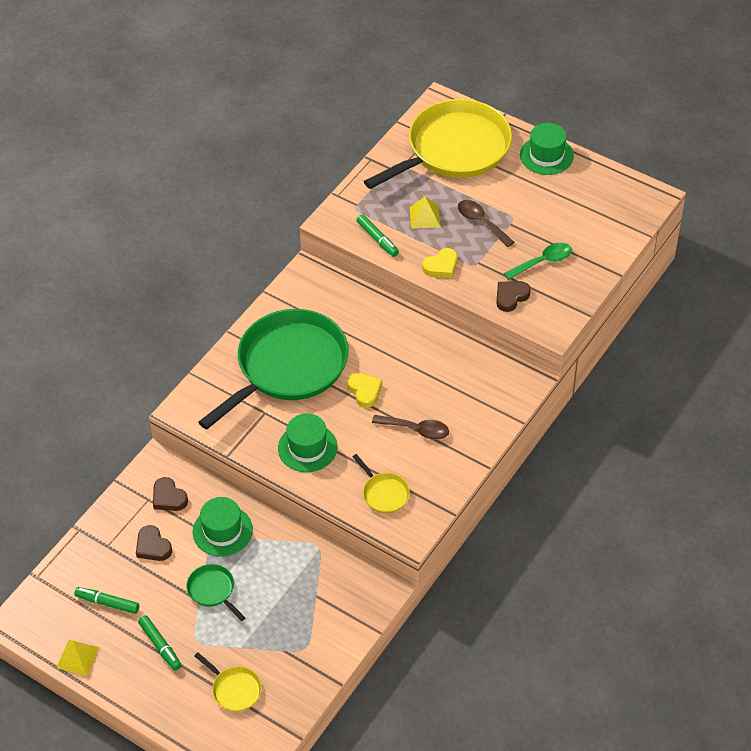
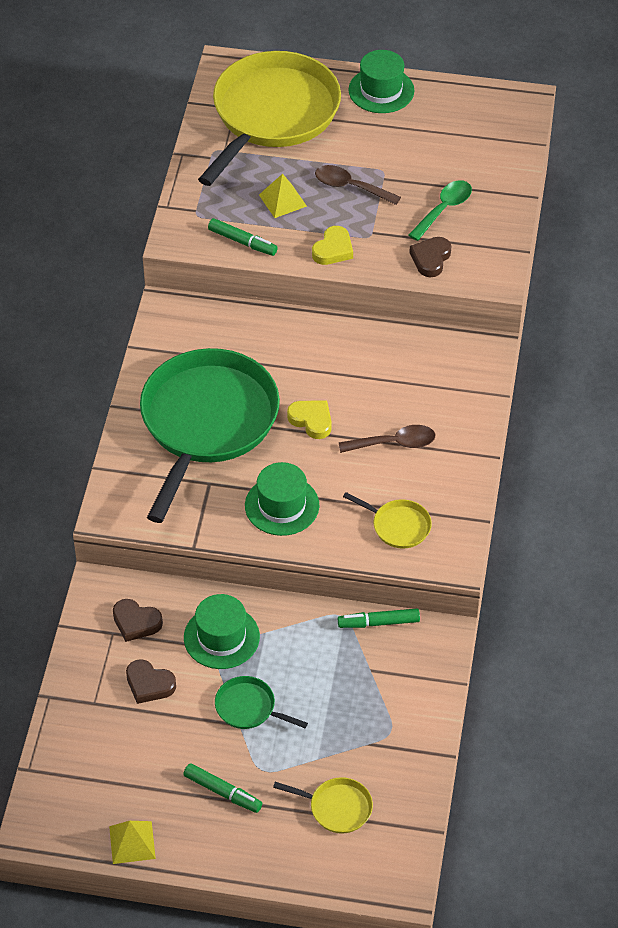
camera: 25 degrees left, 0 degrees up
(107, 603) = (132, 767): green marker -> green marker (378, 622)

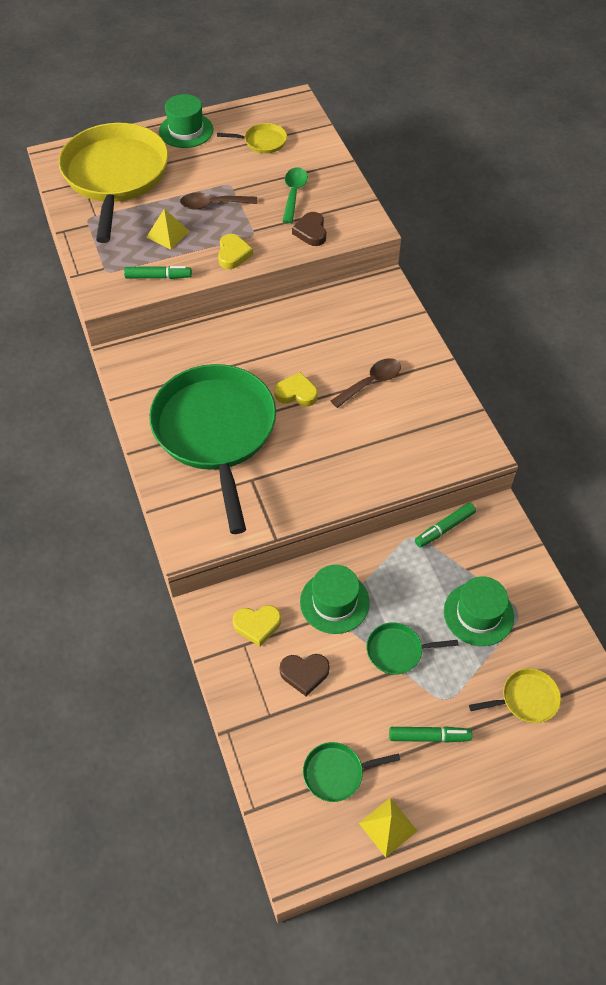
camera: 30 degrees left, 5 degrees up
(118, 778) = (336, 773): none -> green pan
(136, 622) = (257, 625): brown heart -> yellow heart
(282, 505) = (322, 470): green hat -> green hat (478, 614)
(398, 526) = (421, 444): yellow pan -> yellow pan (263, 142)

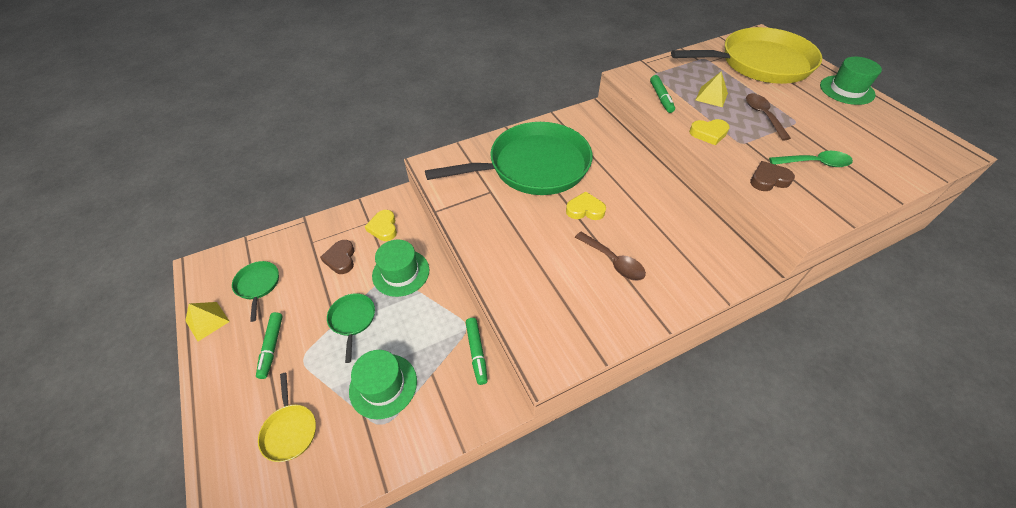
camera: 85 degrees right, 5 degrees down
(263, 142) = (873, 136): yellow pan -> none
(296, 393) = (585, 210): yellow heart -> yellow heart turned 90 degrees counterclockwise
(444, 528) = (476, 353): green marker -> green marker turned 150 degrees counterclockwise

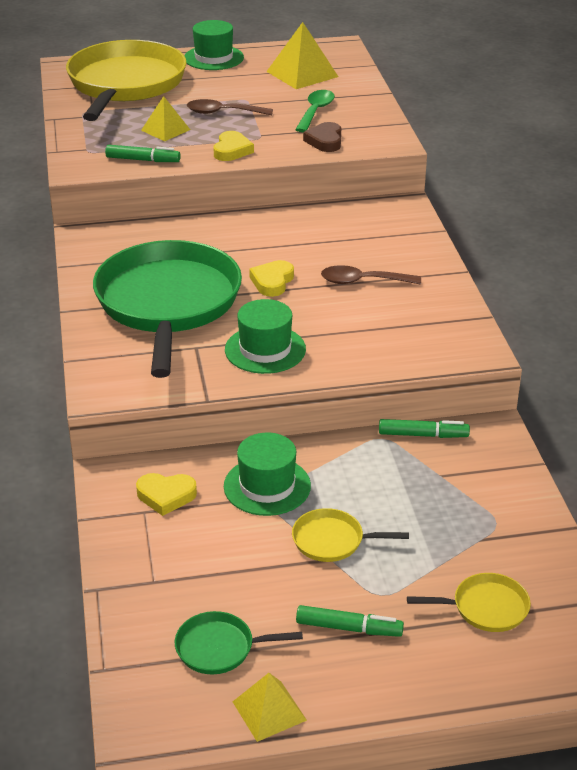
camera: 75 degrees left, 15 degrees down
(341, 259) = (209, 547): brown heart -> none
(352, 319) = (332, 540): green pan -> yellow pan
(383, 385) = (445, 518): green hat -> green hat (265, 349)
(613, 261) = (363, 281): brown spoon -> brown spoon turned 150 degrees counterclockwise
(874, 141) = (302, 74): none -> yellow pyramid

